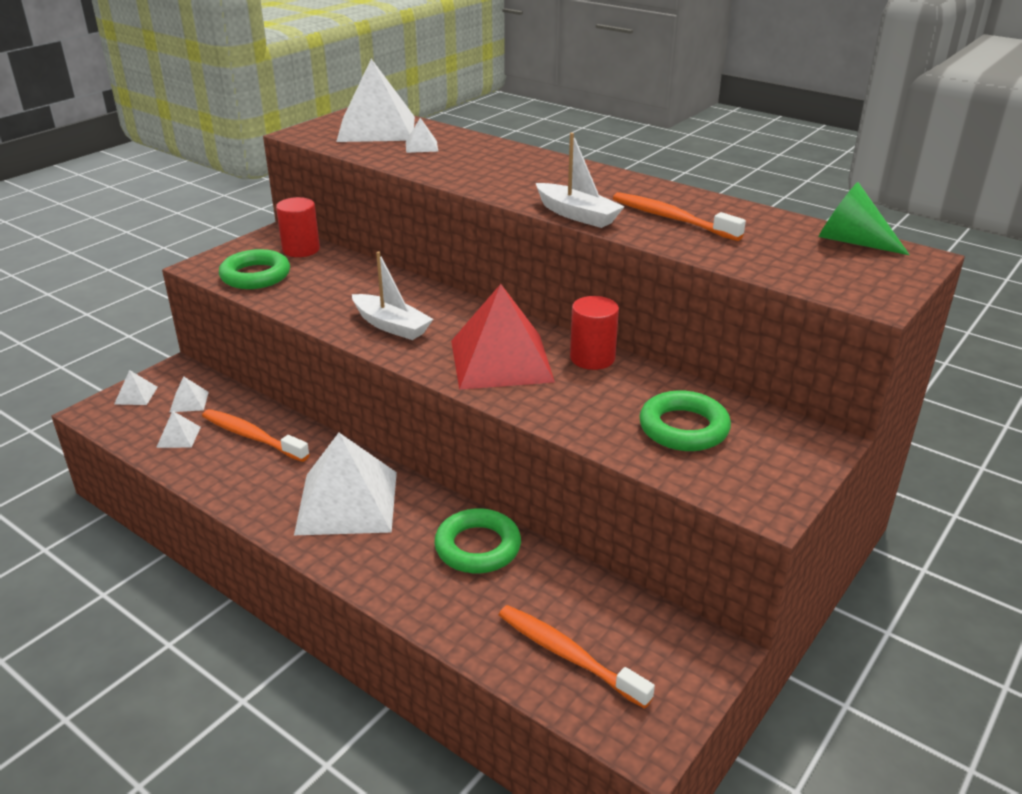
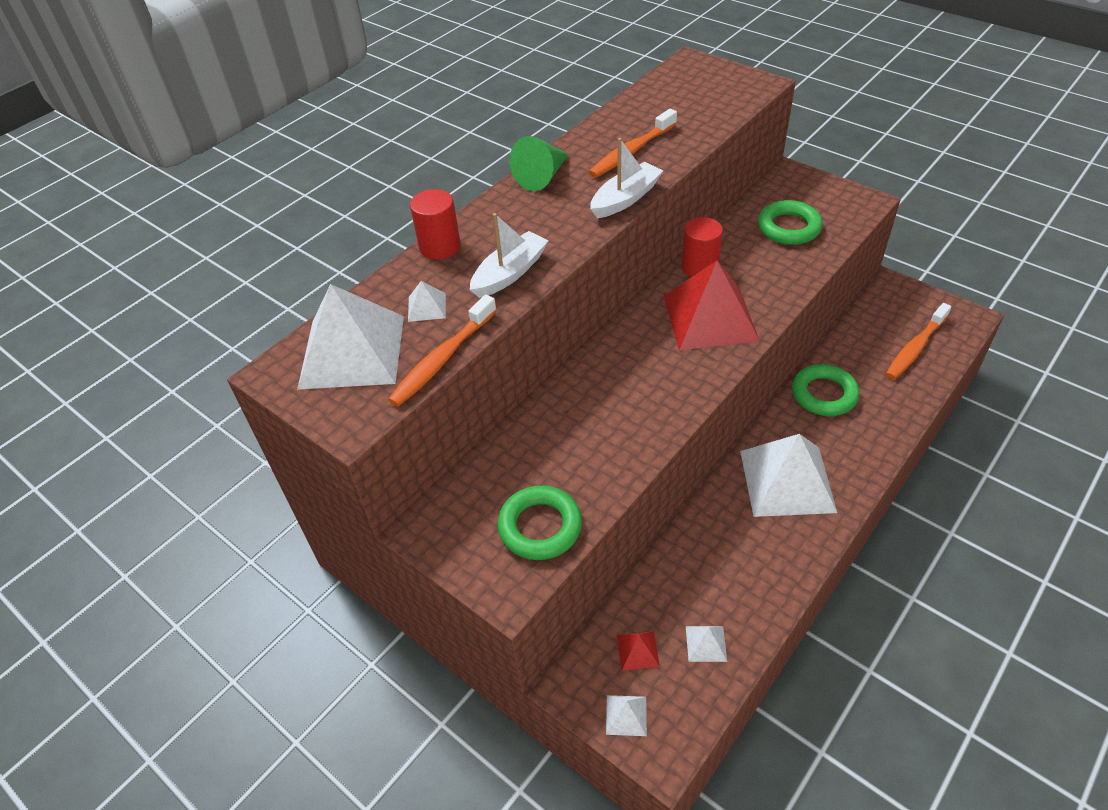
camera: 85 degrees left, 15 degrees up
(189, 402) = (638, 650): white pyramid -> red pyramid
(252, 437) = (699, 573): orange toothbrush -> orange toothbrush (442, 359)
(301, 249) = (471, 493): red cylinder -> red cylinder (440, 247)
(391, 326) = (654, 393): white boat -> white boat (510, 273)
(852, 241) = (668, 80): green cone -> green cone (542, 176)

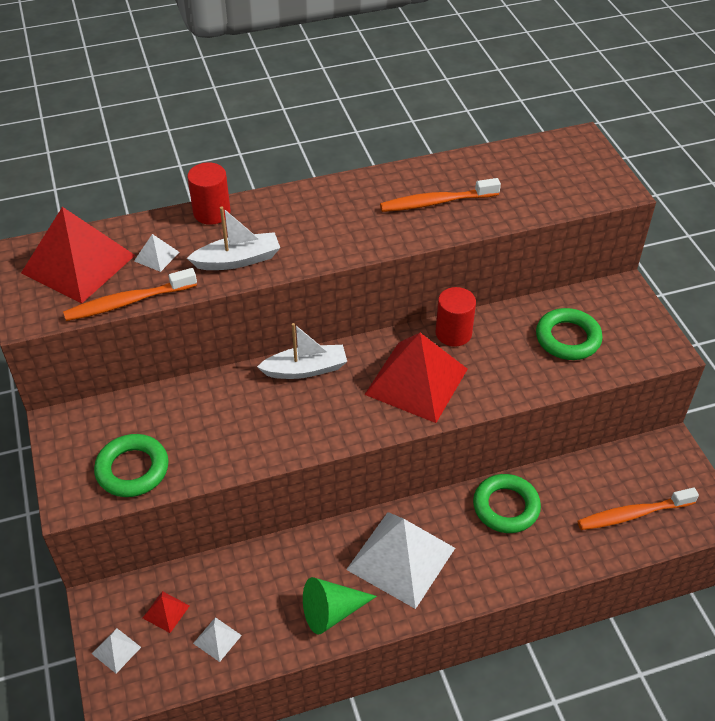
camera: 30 degrees right, 0 degrees up
(352, 351) = (78, 264): white pyramid -> red pyramid
(542, 176) = (344, 190): green cone -> green cone (331, 612)
(625, 199) = (386, 242): white boat -> white boat (305, 369)

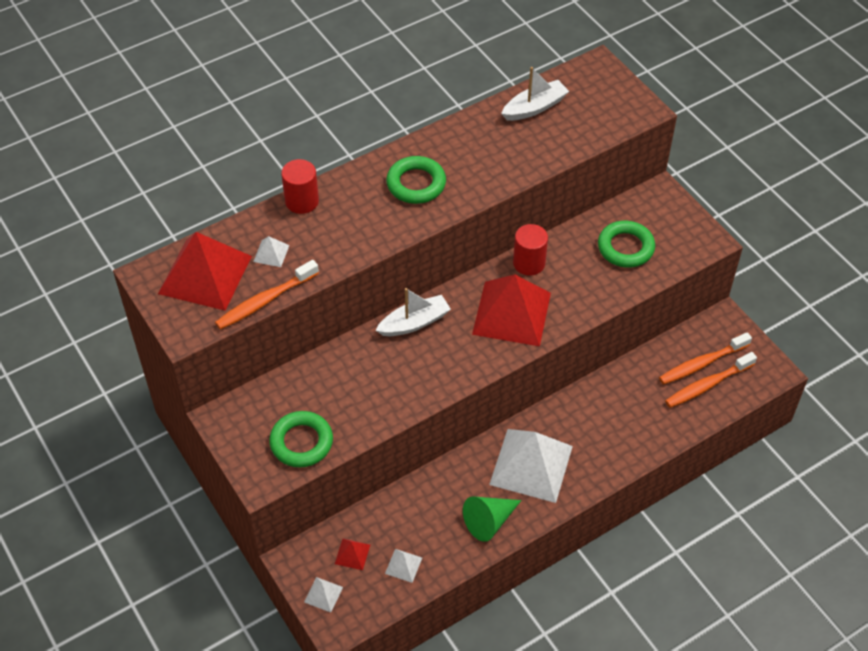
camera: 15 degrees left, 5 degrees up
(238, 260) = (343, 242): white boat -> white boat (534, 107)
(436, 202) = (493, 152): orange toothbrush -> orange toothbrush (702, 363)
(506, 507) = (603, 402): green ring -> green ring (416, 184)

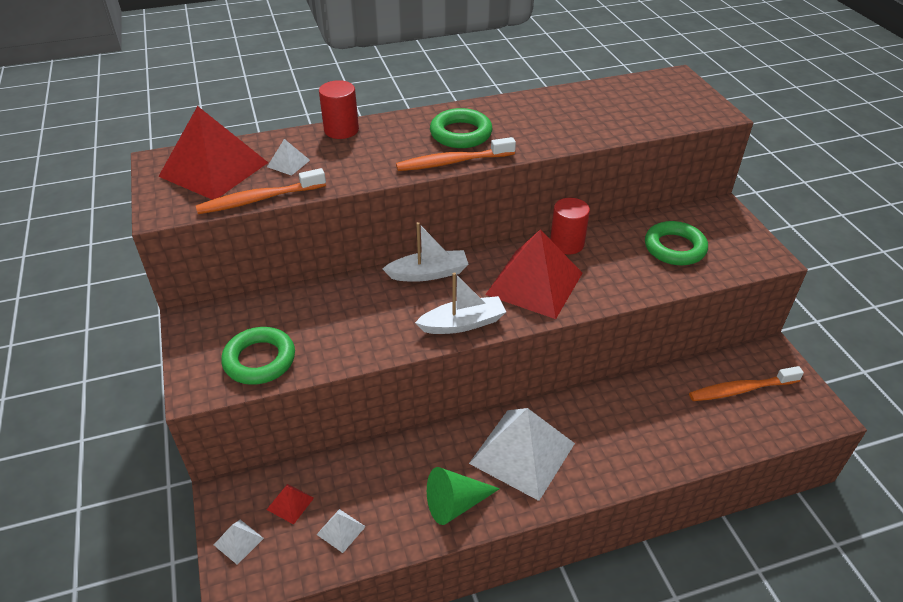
camera: 15 degrees right, 10 degrees down
(534, 107) = (603, 97): white boat -> white boat (463, 323)
(707, 385) = (744, 412): orange toothbrush -> orange toothbrush (452, 162)

